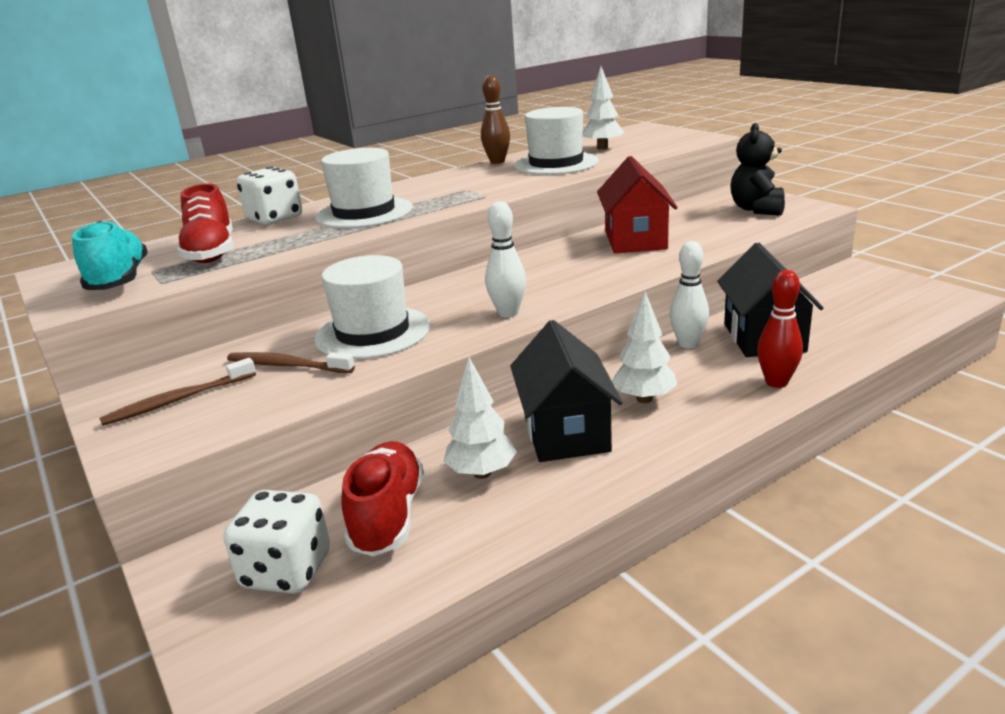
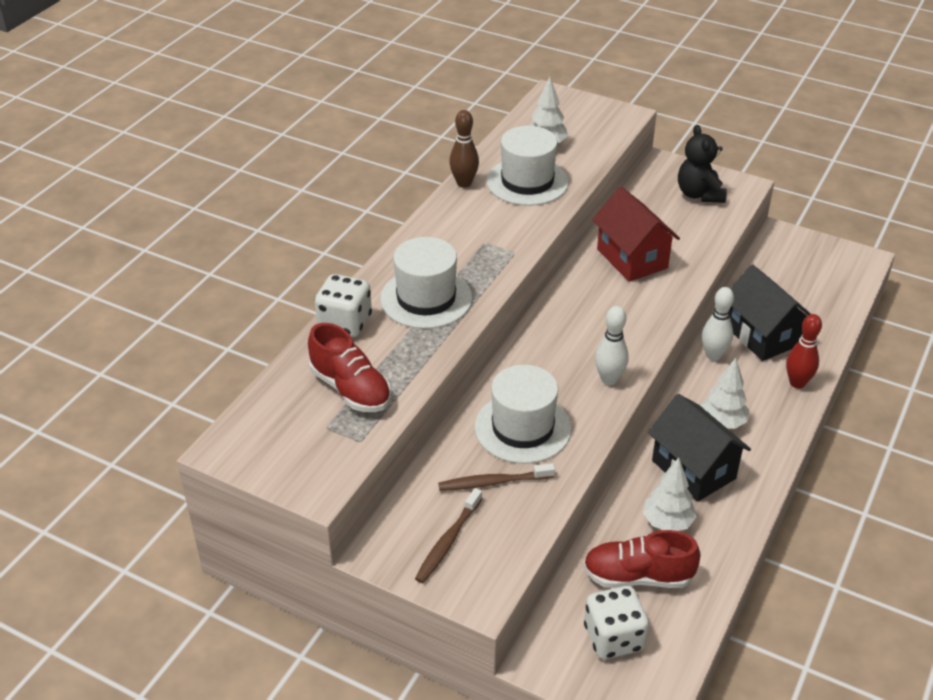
camera: 30 degrees left, 15 degrees up
(119, 280) = (314, 447): turquoise shoe -> none
(388, 516) = (637, 576): red shoe -> red shoe turned 60 degrees counterclockwise

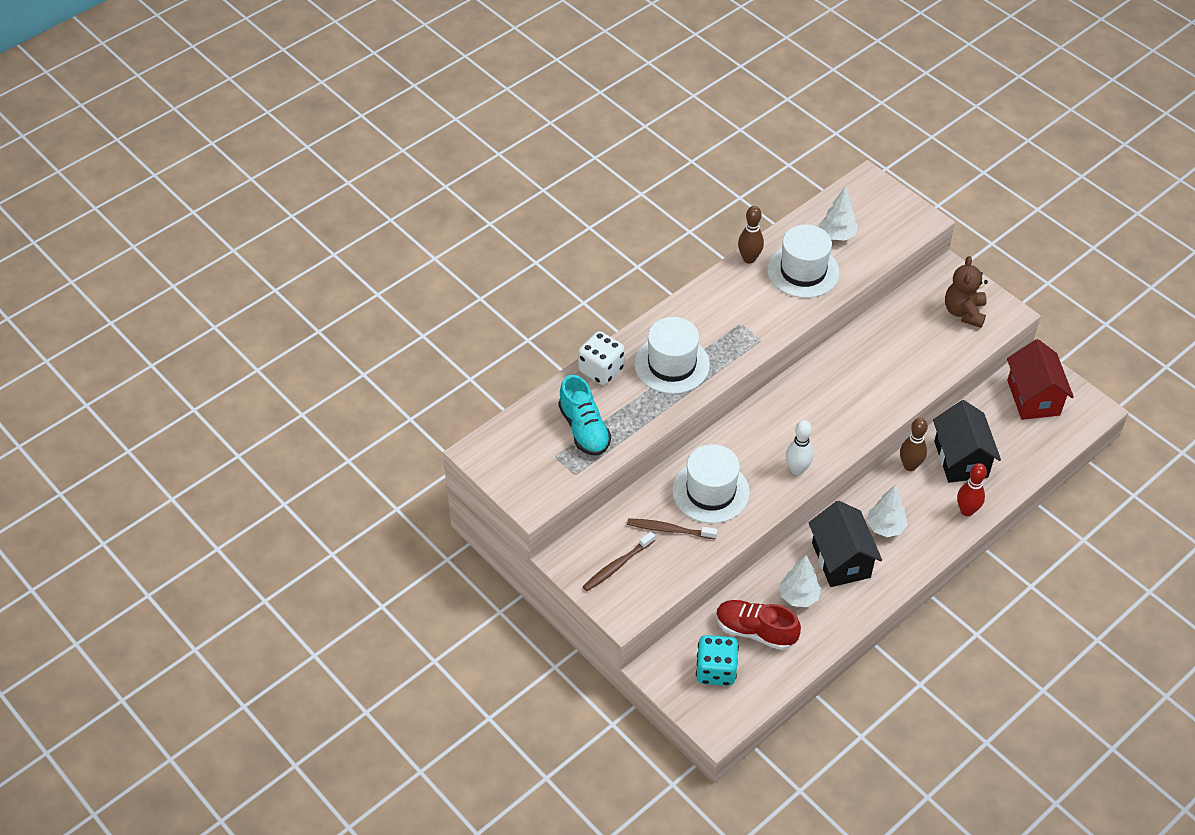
camera: 20 degrees right, 10 degrees up
(351, 389) = (584, 429): red shoe -> turquoise shoe
(613, 638) = (716, 670): white dice -> turquoise dice
(632, 258) = (871, 362): red house -> red house (1033, 397)
(699, 194) = (964, 312): black teddy bear -> brown teddy bear
(713, 355) = (910, 466): white bowling pin -> brown bowling pin

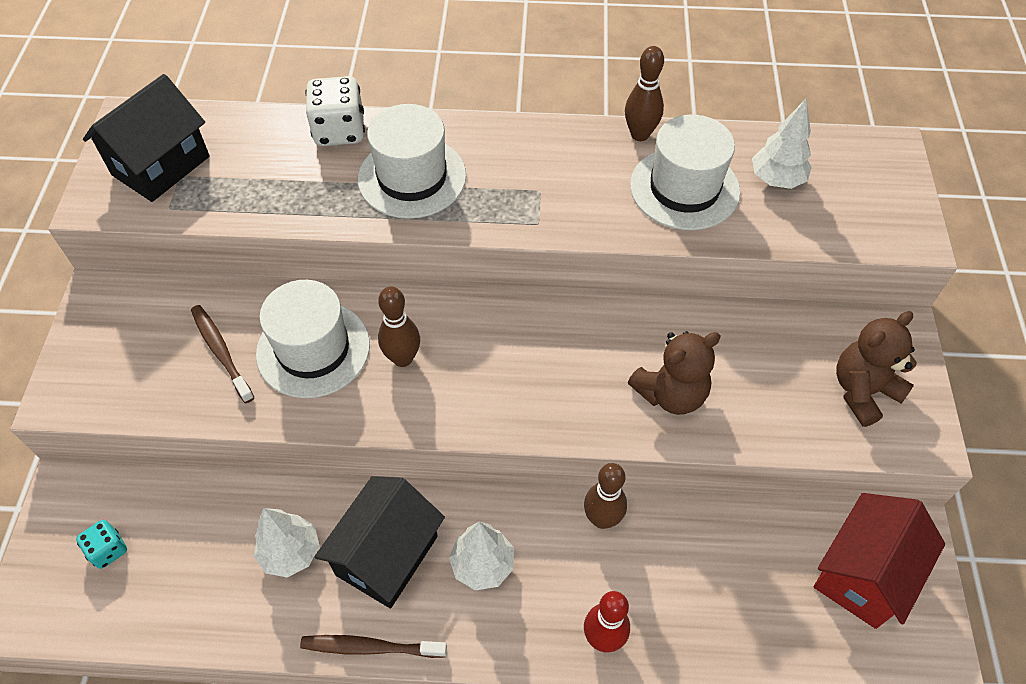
camera: 45 degrees right, 5 degrees up
(584, 429) = (241, 173): turquoise shoe -> none
(617, 565) = (126, 343): brown toothbrush -> brown toothbrush (370, 647)
(716, 670) = (108, 550): turquoise dice -> turquoise dice, size x0.57
(755, 631) = (200, 546): red shoe -> none
(757, 460) = (403, 358): none -> brown bowling pin
(797, 469) = (429, 405): white bowling pin -> none
(890, 378) = (671, 394): none -> brown teddy bear
(961, 459) = (674, 567): black house -> black house (161, 166)

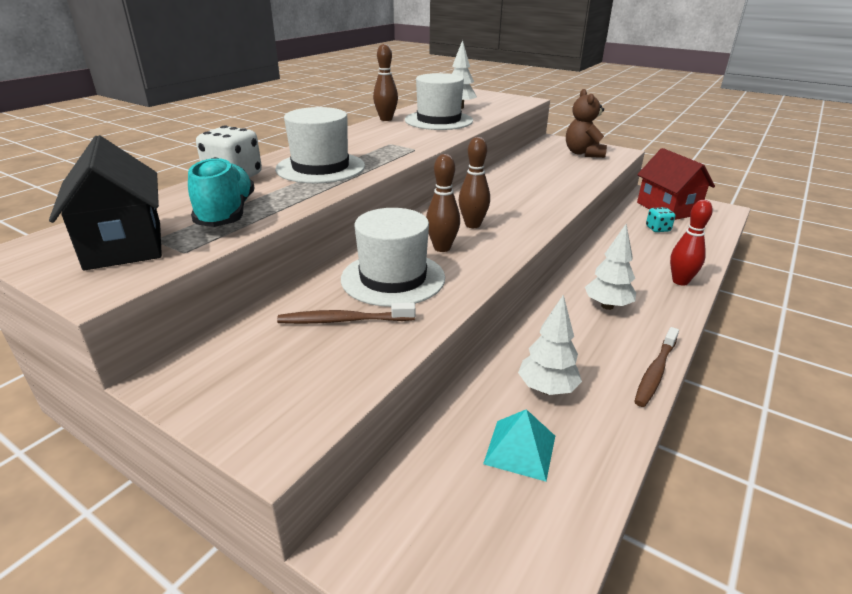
camera: 60 degrees left, 25 degrees down
(108, 550) = (465, 521): turquoise dice -> turquoise dice (657, 229)
(199, 559) = (520, 449): none -> turquoise pyramid
(253, 184) = (226, 214): none -> turquoise shoe
(387, 555) = (577, 342): black house -> none
(602, 519) = (596, 258): brown bowling pin -> brown bowling pin (472, 225)
(671, 394) = (549, 186): brown teddy bear -> none

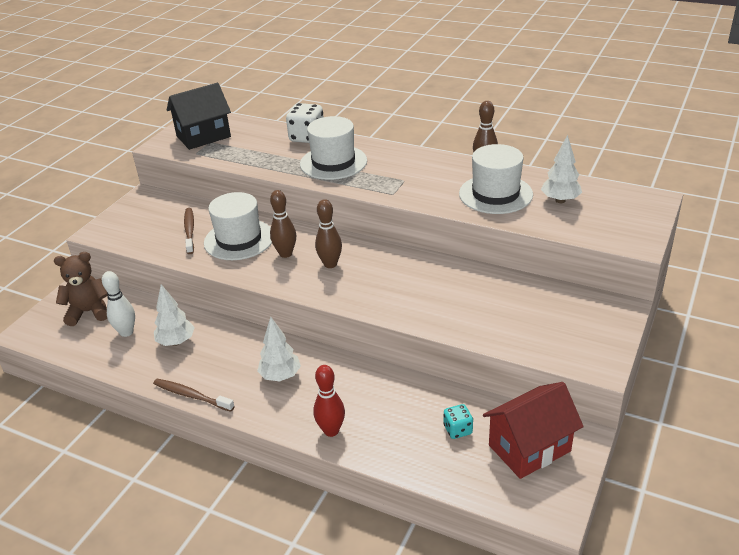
camera: 85 degrees right, 5 degrees up
(226, 214) = (245, 151): turquoise shoe -> none
(520, 449) = (126, 332): turquoise pyramid -> white bowling pin
(583, 153) = (570, 331): brown teddy bear -> brown teddy bear (89, 312)

